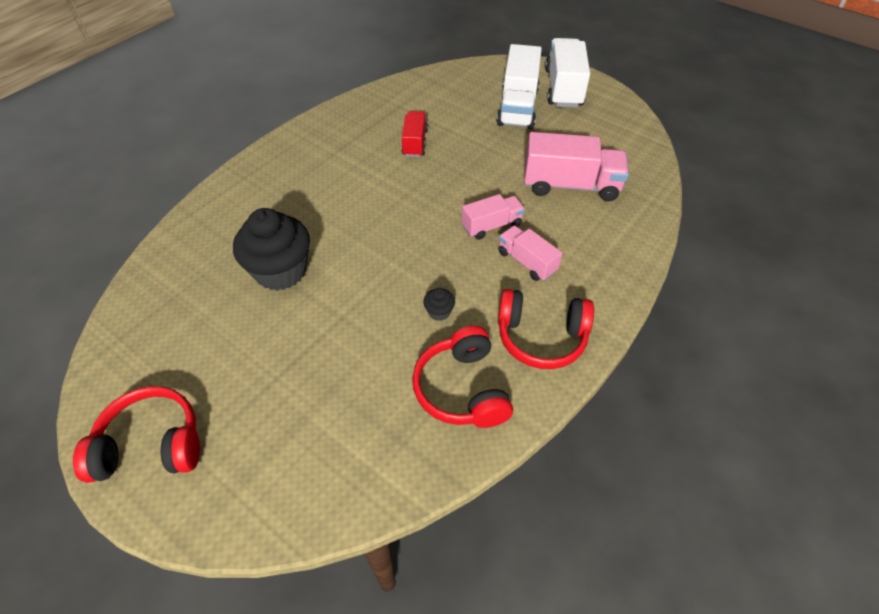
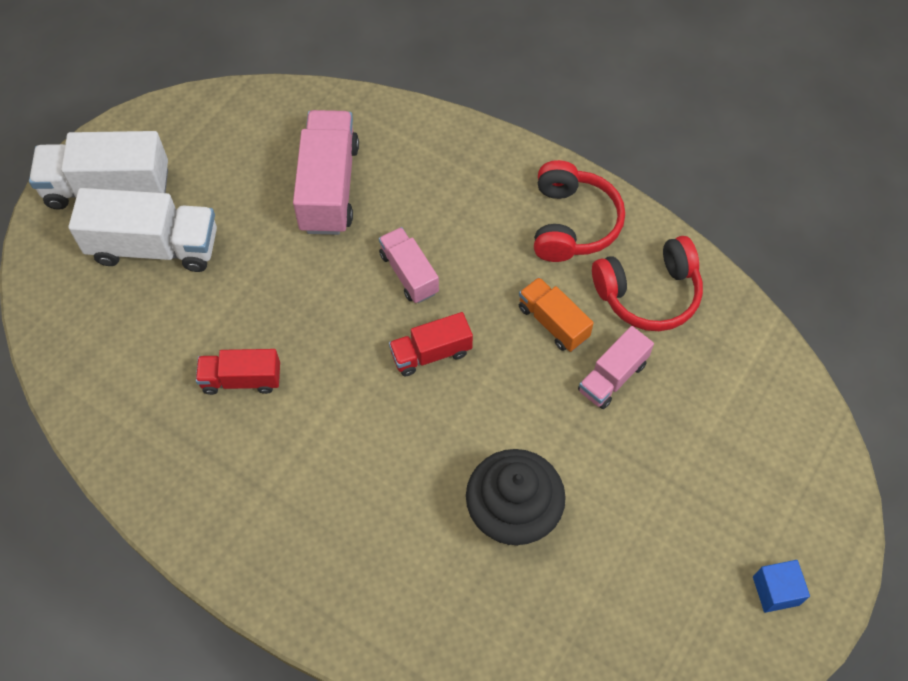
camera: 95 degrees left, 10 degrees up
(151, 445) = (775, 591): red headphones -> blue cube
(421, 234) = (431, 353): none -> red truck
(439, 312) = (553, 322): black cupcake -> orange truck
(526, 262) = (466, 236): pink truck -> pink truck (612, 377)

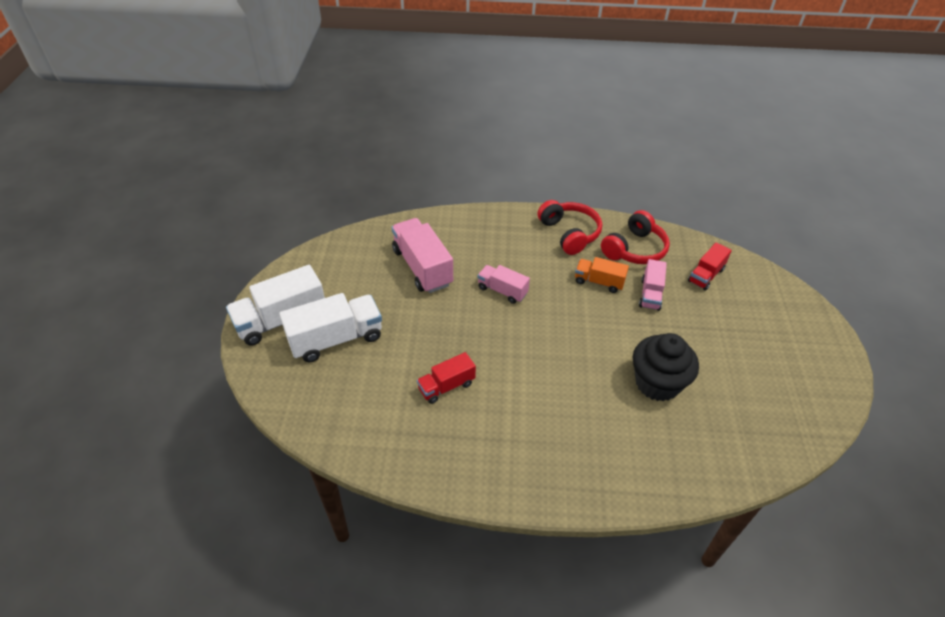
camera: 30 degrees left, 15 degrees down
(431, 353) = (546, 324): red truck -> red truck (706, 275)
(775, 591) = (814, 356): blue cube -> none

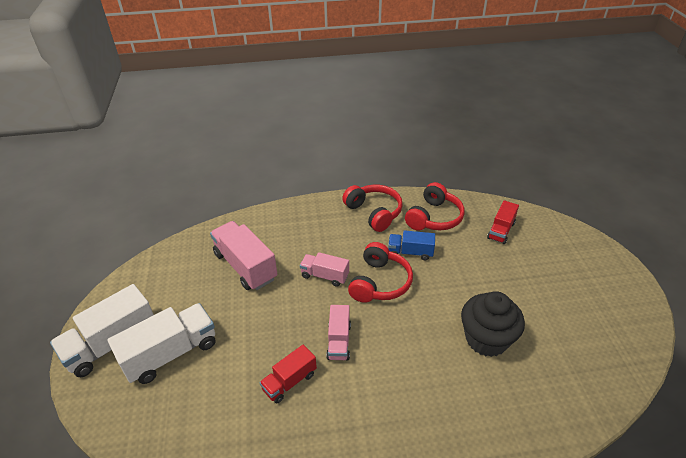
camera: 10 degrees left, 5 degrees down
(558, 307) = (380, 282): none -> red headphones
(599, 282) = (410, 252): orange truck -> blue truck
(650, 294) = (458, 256): pink truck -> pink truck (339, 341)

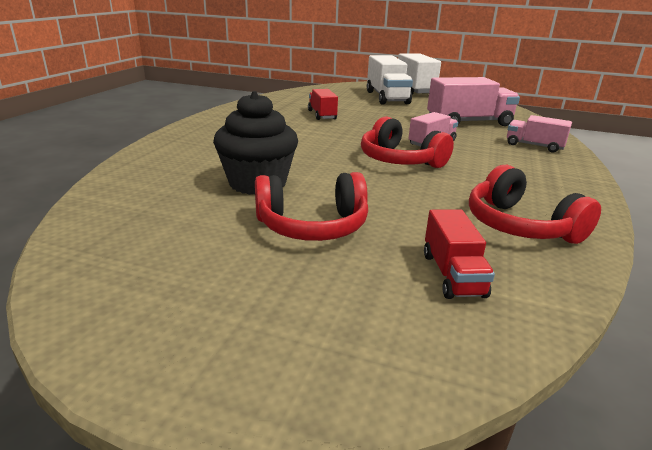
camera: 115 degrees right, 15 degrees down
(339, 341) = (341, 132): pink truck -> pink truck (534, 146)
(374, 212) = (547, 188): red headphones -> red headphones (312, 226)
(410, 252) = (441, 187): blue truck -> none
(501, 230) = (452, 274): red truck -> red truck turned 150 degrees counterclockwise

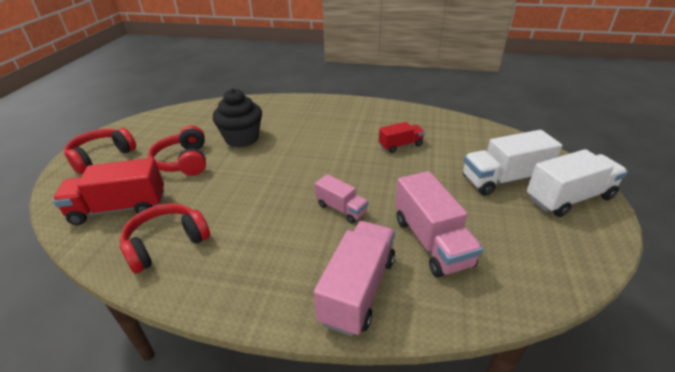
camera: 85 degrees right, 10 degrees up
(400, 160) = (290, 190): red headphones -> red headphones (102, 157)
(452, 274) = (119, 208): red truck -> red truck, size x1.72
(534, 146) = (358, 289): pink truck -> pink truck, size x1.72

